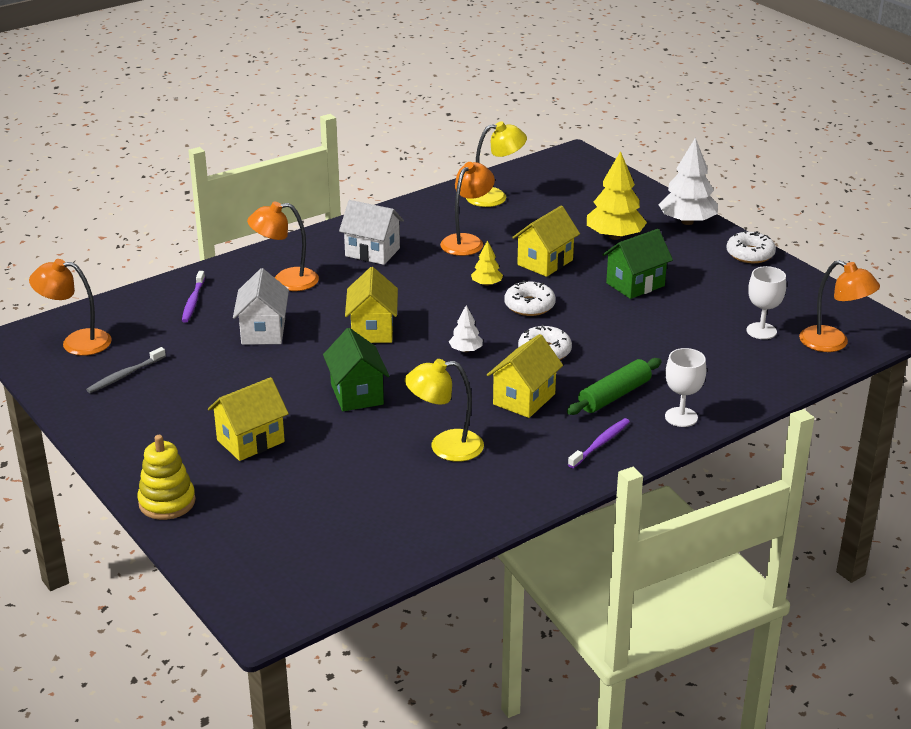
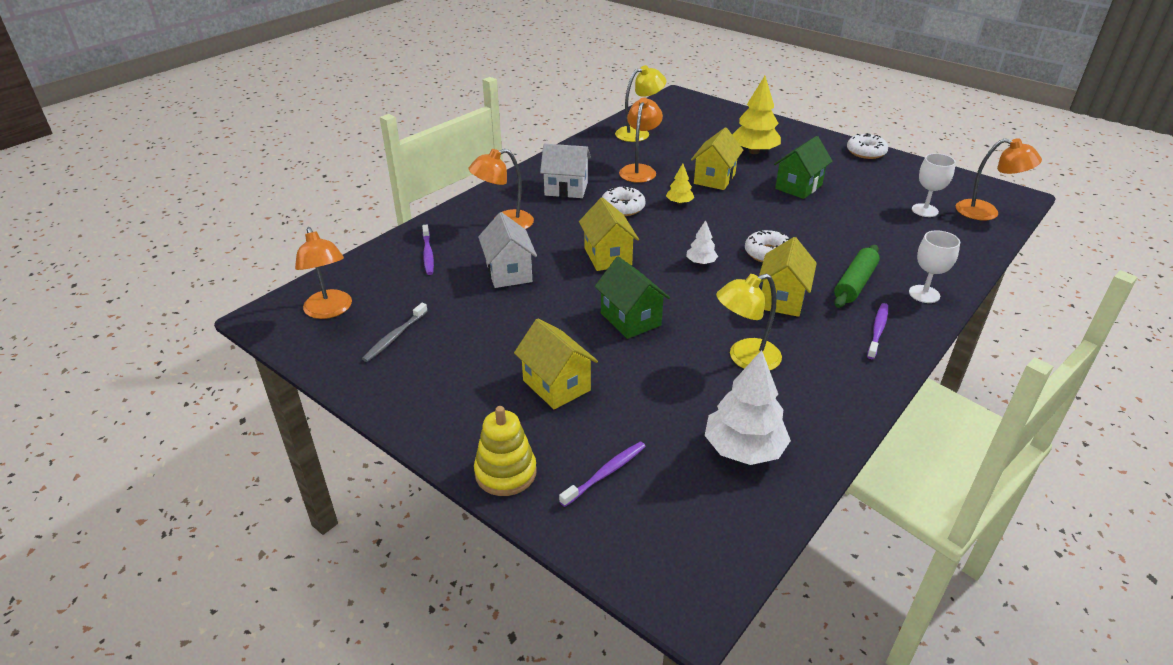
camera: 15 degrees left, 5 degrees up
(76, 342) = (330, 311): orange lamp -> orange lamp turned 105 degrees counterclockwise
(250, 441) = (556, 385): yellow house -> yellow house turned 75 degrees counterclockwise
(253, 518) = (606, 473): none -> purple toothbrush
(529, 306) = (727, 216): white donut -> white donut (622, 207)
(687, 222) = (800, 134): white tree -> white tree (743, 449)

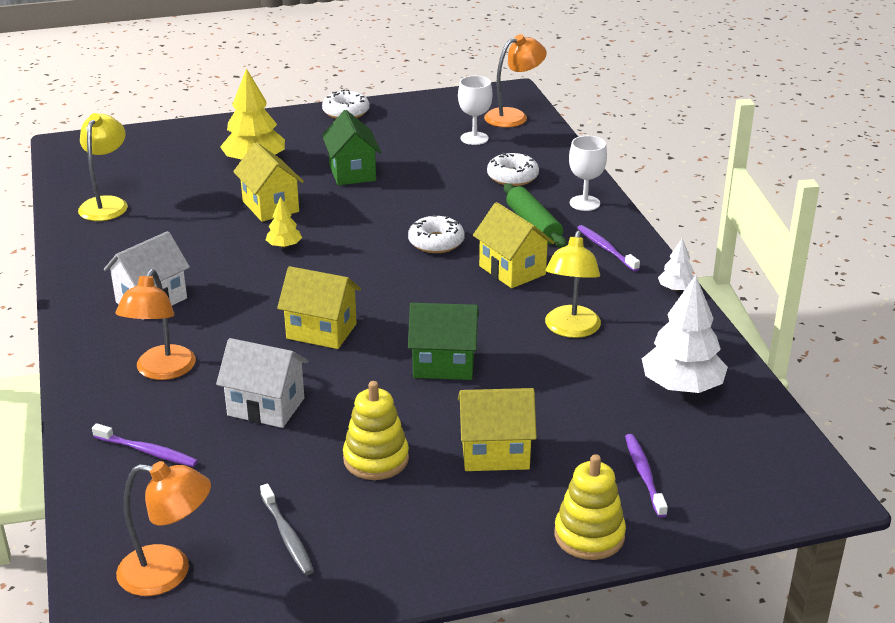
camera: 55 degrees left, 5 degrees down
(499, 337) = (376, 459): none -> yellow stacking toy
(622, 207) = (243, 282): white donut -> white donut (512, 177)
(639, 170) = (185, 239): orange lamp -> none
(701, 262) = (403, 283): white tree -> white tree (676, 289)

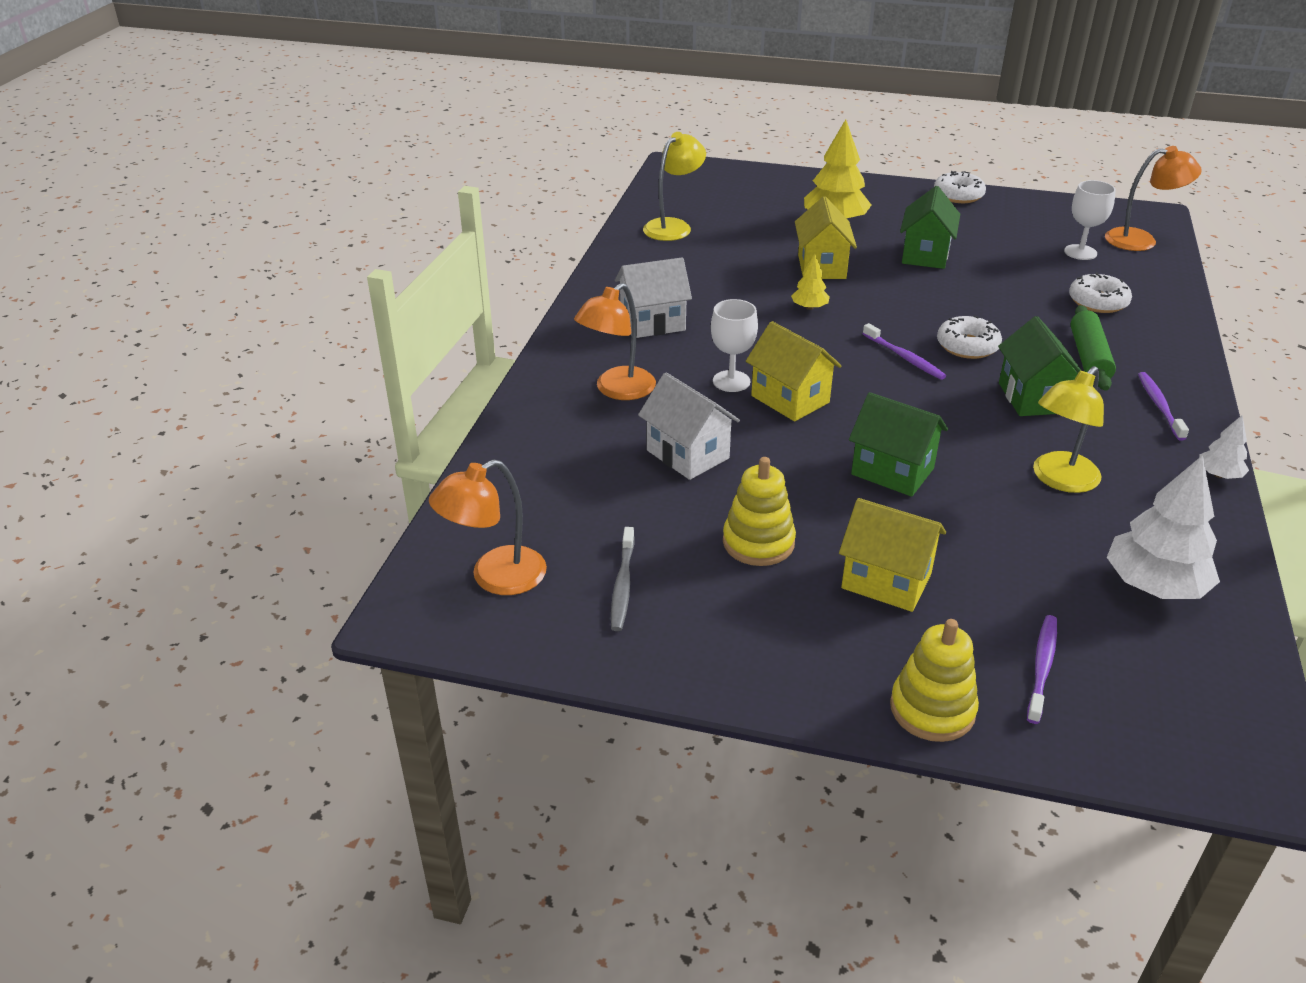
camera: 30 degrees right, 5 degrees up
(147, 451) = (554, 459): purple toothbrush -> purple toothbrush (904, 358)
(168, 572) = (495, 578): orange lamp -> orange lamp turned 105 degrees clockwise
(512, 270) = (1033, 398): yellow house -> green house
(584, 203) = (1165, 350): white goblet -> white goblet (731, 381)

